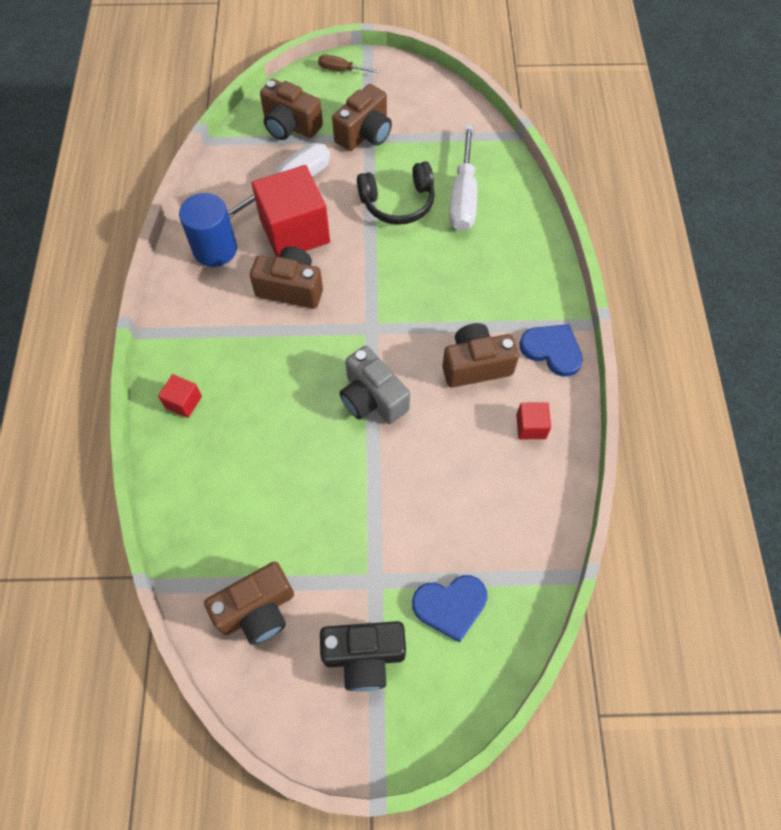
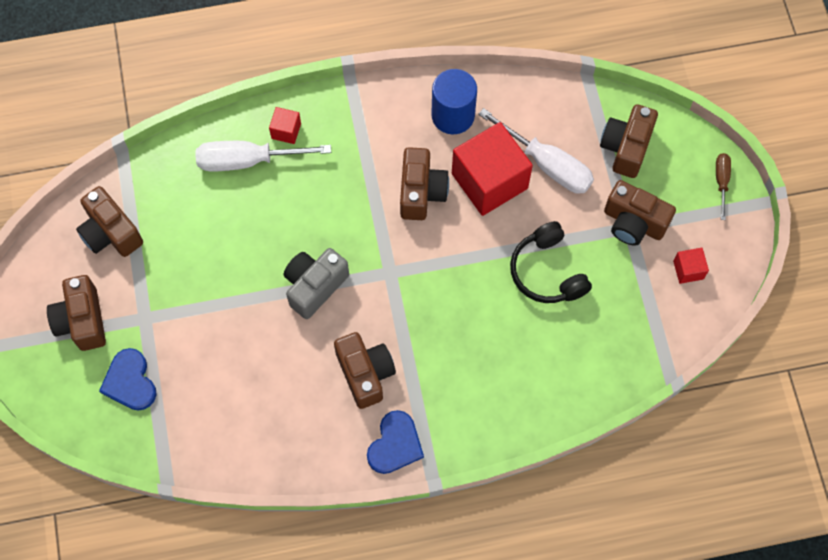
camera: 80 degrees right, 5 degrees up
(364, 656) = (82, 320): black camera -> brown camera
(463, 196) = (570, 335): white screwdriver -> white screwdriver (248, 160)
(531, 426) = (307, 432): red cube -> red cube (688, 270)

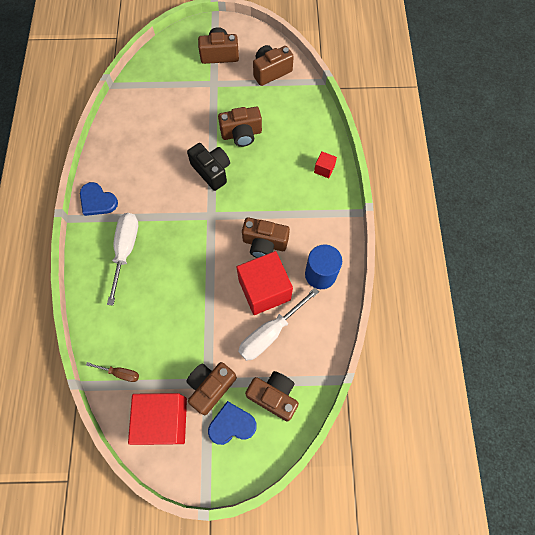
camera: 100 degrees right, 0 degrees up
(130, 381) = (177, 73): blue heart -> blue heart (232, 424)
(248, 160) = (306, 145): white screwdriver -> white screwdriver (125, 251)
(314, 286) = (212, 171): grey camera -> black camera
(365, 373) = (147, 191): brown camera -> brown camera (241, 134)
(547, 272) = (187, 315): black headphones -> none
(688, 270) = (163, 420): red cube -> red cube, size x2.27
(721, 182) = (230, 468): brown screwdriver -> brown screwdriver (120, 373)

